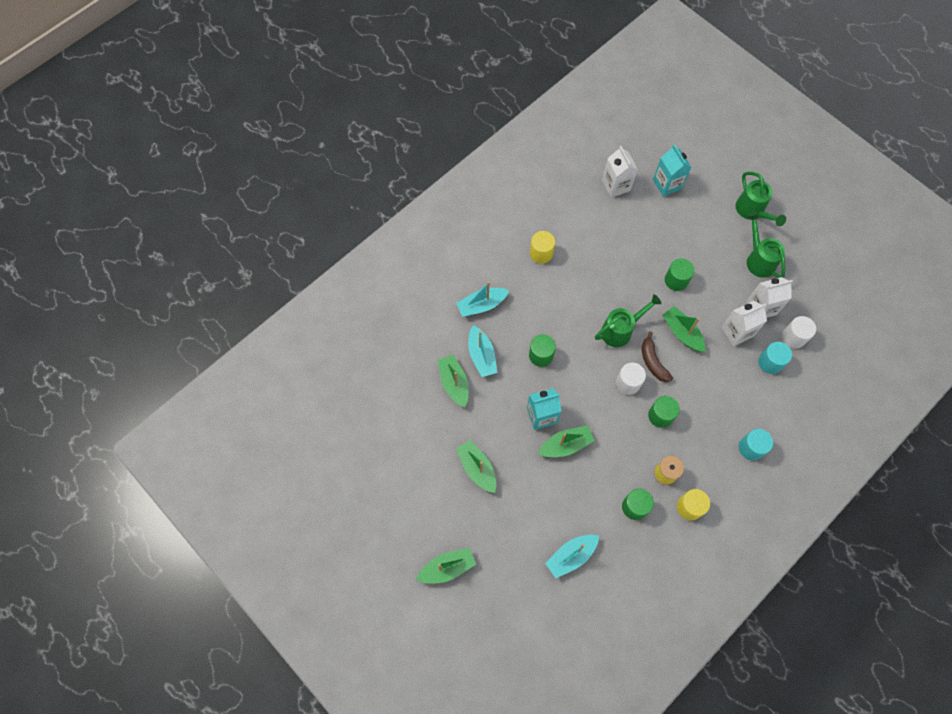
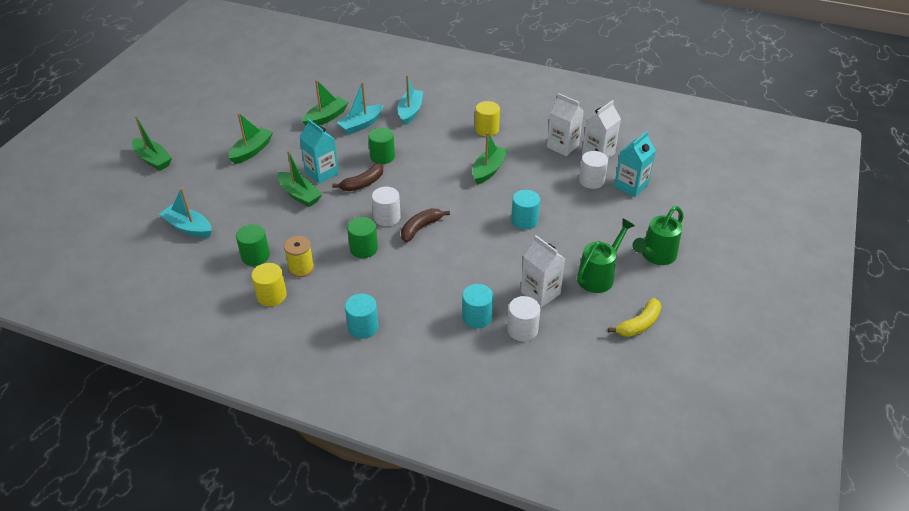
camera: 65 degrees right, 25 degrees down
(482, 305) = (410, 112): turquoise boat -> turquoise boat turned 60 degrees clockwise
(573, 386) = (363, 183): none -> brown banana
(620, 330) = (441, 198): green watering can -> none
(648, 208) = (591, 181): none -> white cylinder
(676, 280) = (524, 220): green cylinder -> turquoise cylinder
(682, 333) = (467, 240): green boat -> green boat (488, 170)
(736, 332) = (496, 281): white carton -> white carton (562, 146)
(815, 259) = (639, 324): none -> yellow banana

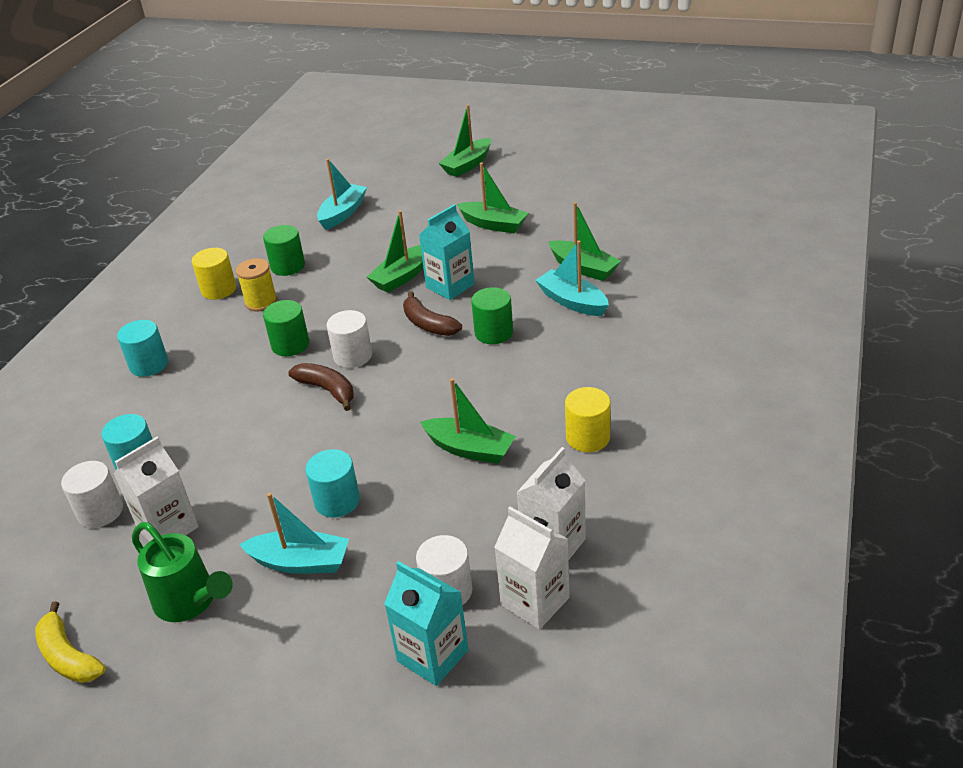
camera: 90 degrees right, 5 degrees down
(410, 112) = (620, 345): turquoise boat -> turquoise boat (300, 562)
(655, 256) = (226, 689): green watering can -> none

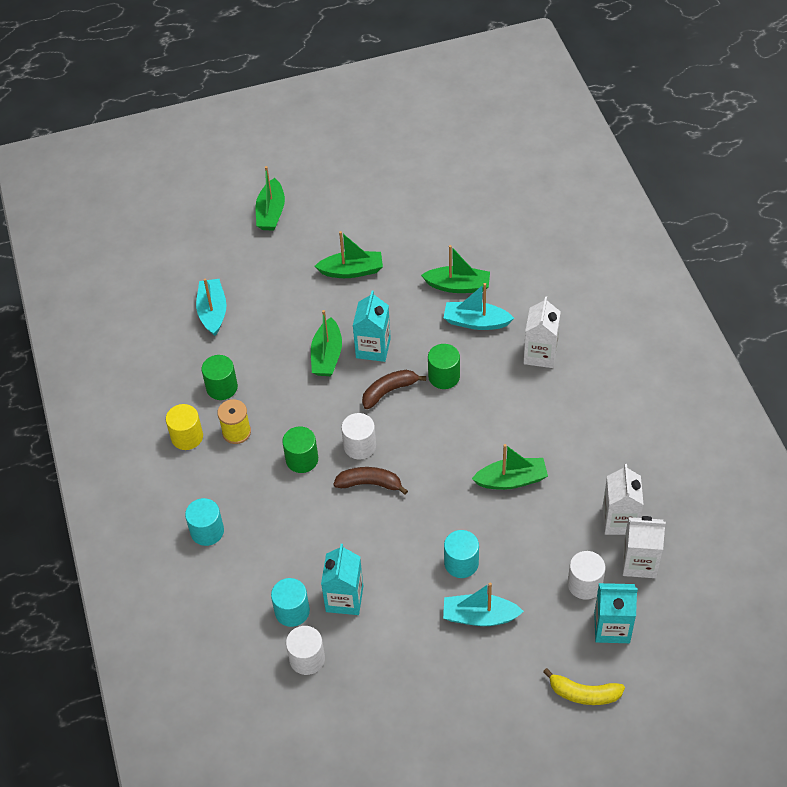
camera: 35 degrees left, 15 degrees up
(68, 656) = (398, 756): yellow banana -> yellow banana (583, 693)
(168, 528) = (368, 643): white carton -> white carton (540, 354)
(190, 602) = (437, 680): green watering can -> none
(193, 476) = (344, 598): none -> turquoise carton
(300, 562) = (479, 616): turquoise boat -> turquoise boat turned 150 degrees counterclockwise
(428, 324) = (389, 391): brown banana -> brown banana turned 135 degrees clockwise
(588, 437) = (578, 432): yellow cylinder -> none

